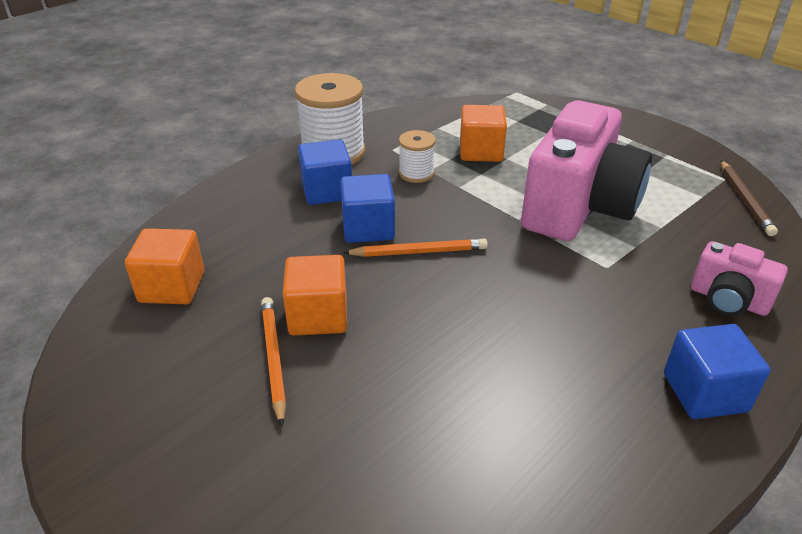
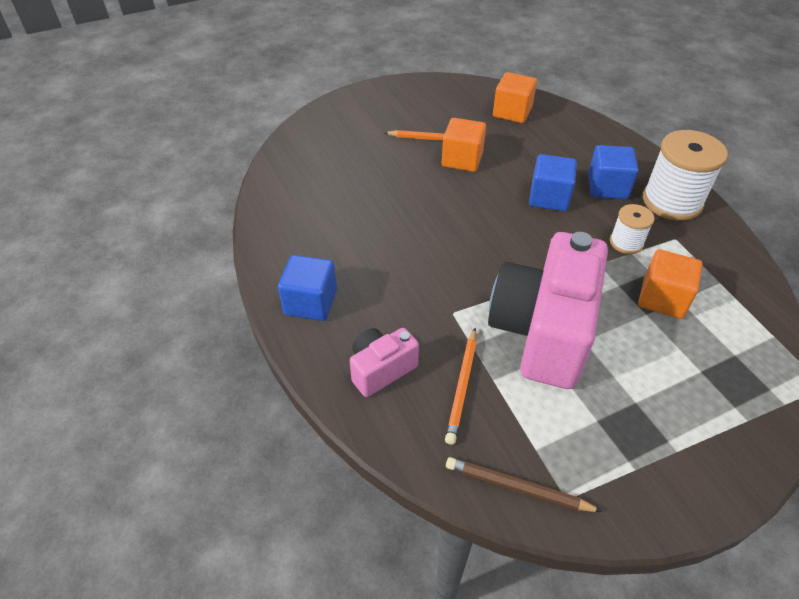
camera: 110 degrees right, 10 degrees up
(419, 252) = (510, 215): orange pencil -> orange pencil (462, 387)
(578, 207) = (542, 332): pink camera -> pink camera turned 60 degrees clockwise

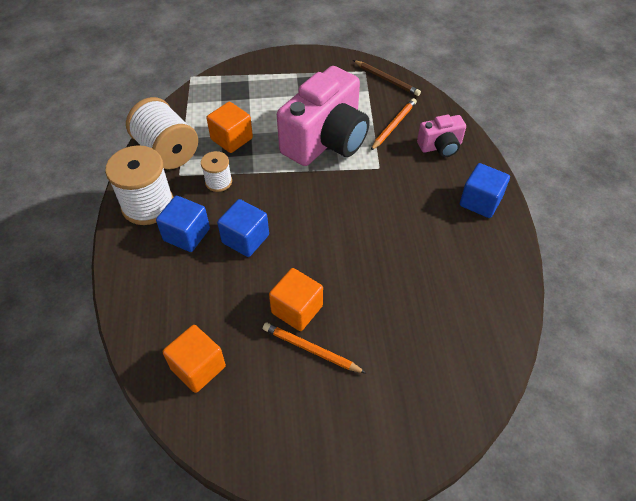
camera: 160 degrees left, 5 degrees up
(719, 261) = (167, 151): none -> white spool

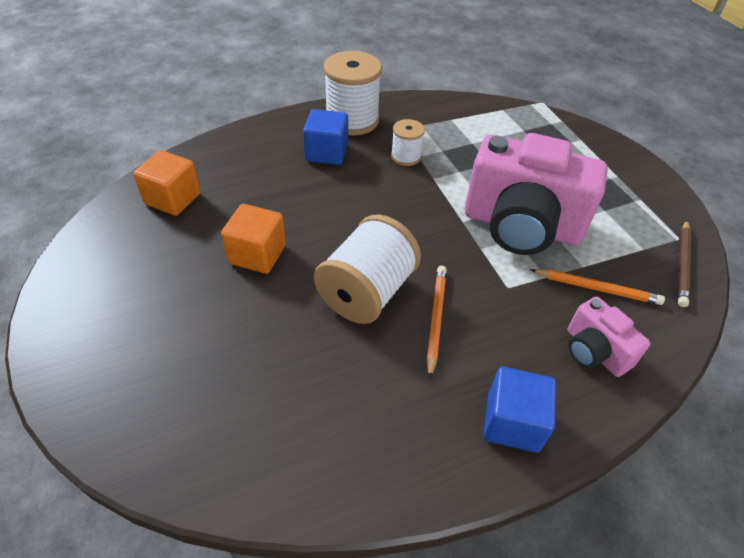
camera: 70 degrees right, 5 degrees down
(167, 151) = (427, 113): white spool -> white spool (367, 292)
(231, 139) = (472, 151): orange cube -> none
(245, 239) = (338, 193): blue cube -> none
(311, 349) = (207, 277): orange pencil -> orange pencil (435, 319)

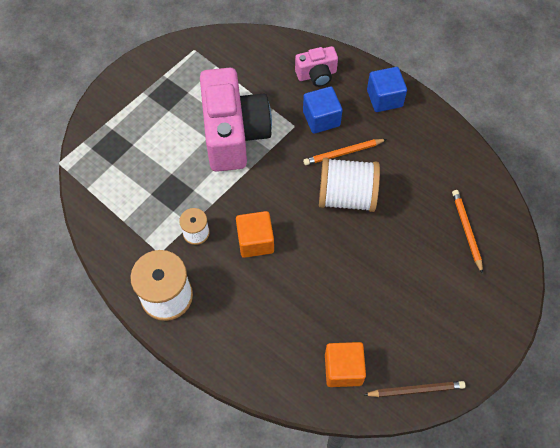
camera: 115 degrees left, 15 degrees up
(257, 254) = (357, 275): orange cube -> orange cube (255, 241)
(326, 153) = (223, 292): blue cube -> blue cube (321, 118)
(594, 351) = (316, 75): pink camera -> pink camera turned 45 degrees clockwise
(597, 288) = (267, 82): orange pencil -> orange pencil (466, 230)
(683, 264) = (219, 45): brown pencil -> brown pencil (416, 390)

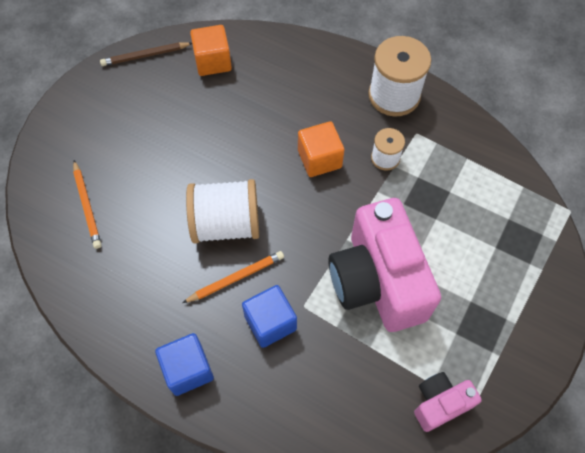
camera: 170 degrees right, 0 degrees up
(316, 75) = (287, 393): pink camera -> pink camera (440, 404)

